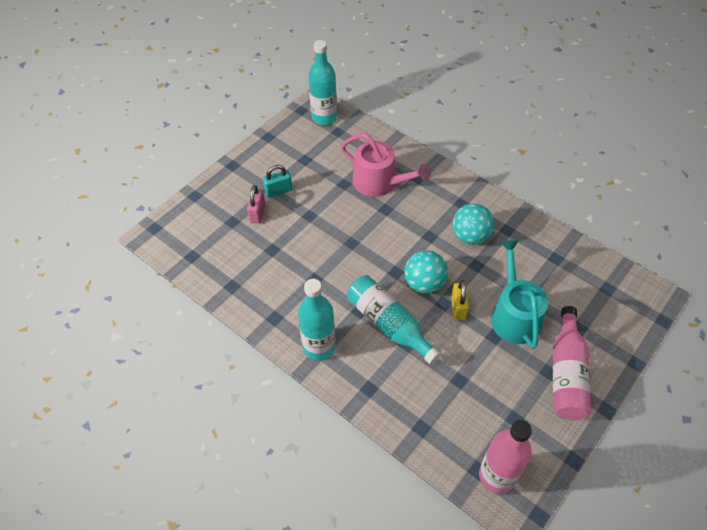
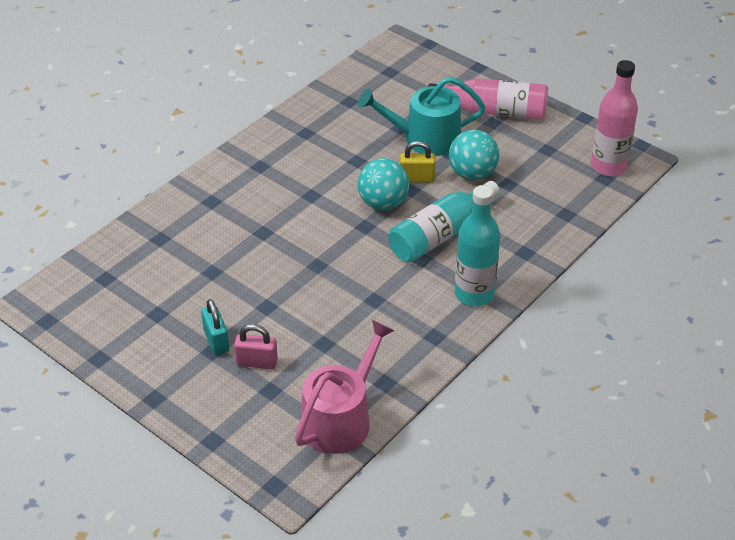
camera: 90 degrees left, 10 degrees down
(324, 117) = (70, 293): turquoise bottle -> none
(380, 183) = (215, 236): pink watering can -> pink watering can (341, 418)
(470, 236) = (314, 162): turquoise ball -> turquoise ball (472, 174)

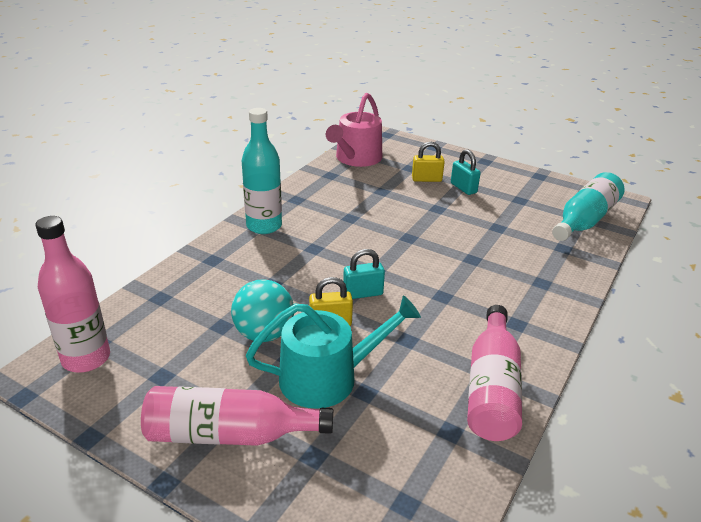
camera: 170 degrees right, 10 degrees down
(257, 362) = (426, 179): pink padlock -> yellow padlock
(308, 122) = (491, 388): none -> pink bottle
(383, 203) = (363, 293): turquoise ball -> turquoise padlock
(440, 234) = (298, 268): turquoise bottle -> turquoise bottle (585, 220)

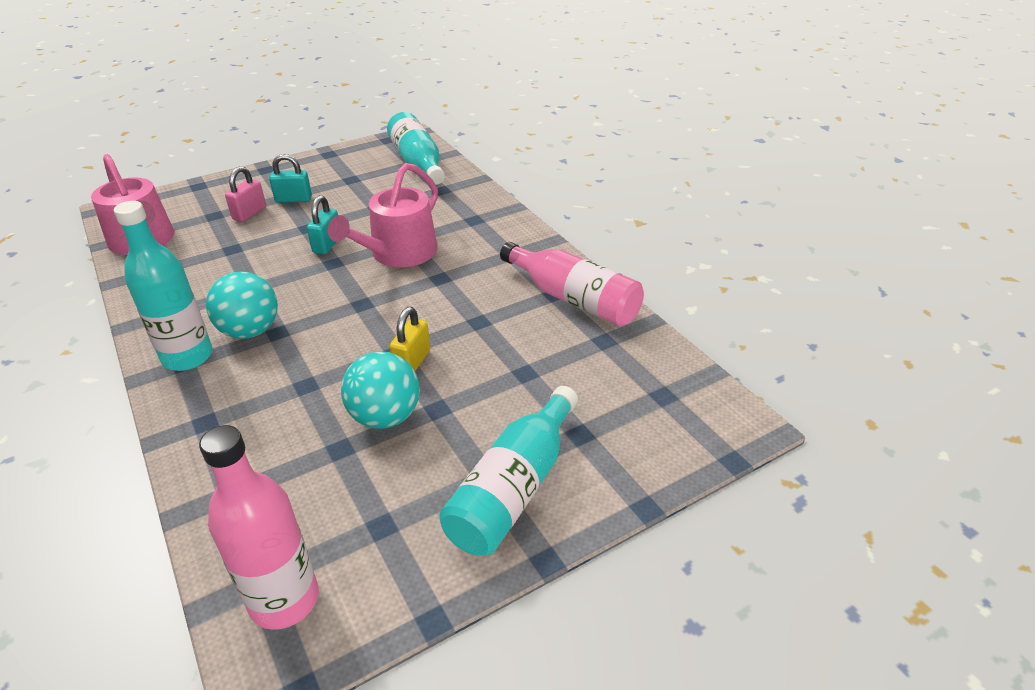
camera: 60 degrees left, 5 degrees up
(229, 434) = (513, 488): pink bottle -> turquoise bottle
(306, 237) = (250, 331): none -> turquoise ball
(328, 377) = (488, 390): turquoise watering can -> none
(363, 293) = (388, 324): turquoise padlock -> turquoise padlock (327, 244)
(426, 179) = (249, 213): yellow padlock -> pink padlock
(451, 262) = (398, 254): none -> pink watering can

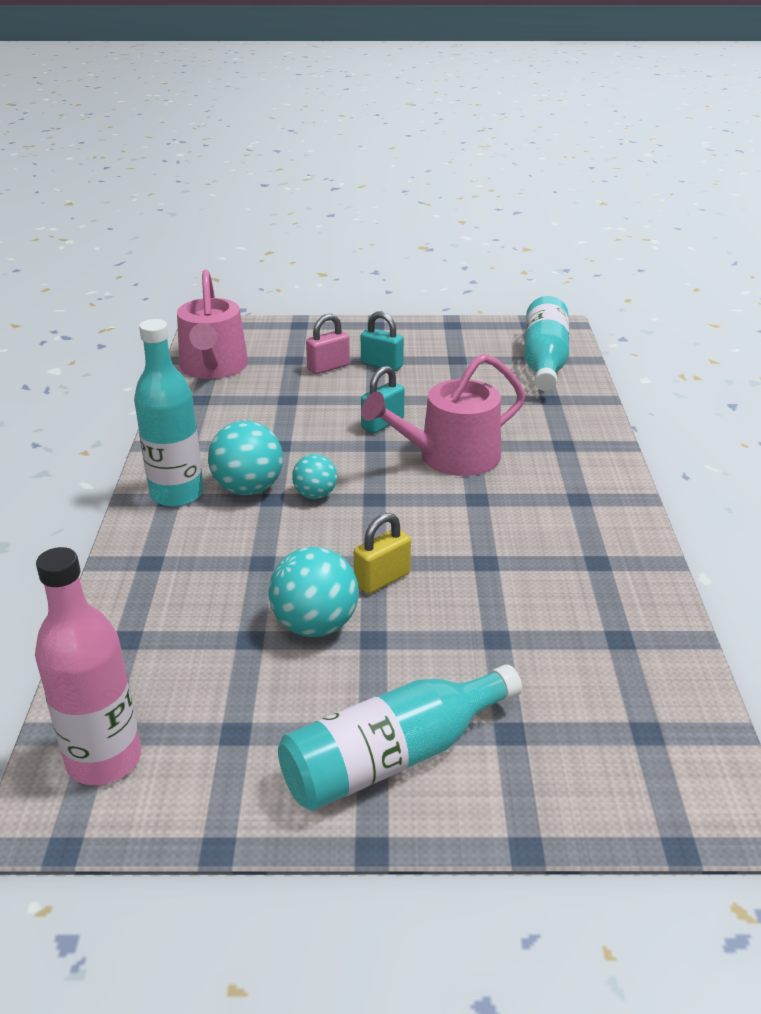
camera: 30 degrees right, 5 degrees down
(312, 317) = (315, 495): none -> turquoise ball
(574, 299) = (618, 576): pink bottle -> none

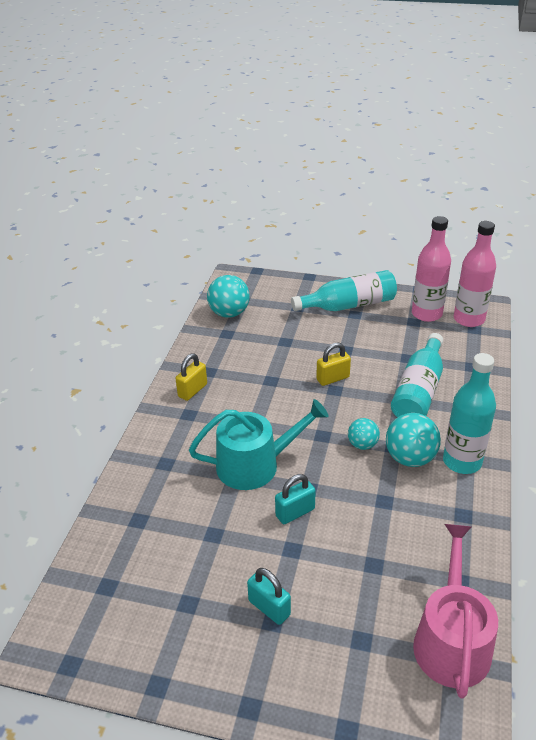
camera: 165 degrees left, 5 degrees up
(203, 760) = (426, 314): none -> pink bottle
(315, 625) = (374, 359): turquoise ball -> turquoise ball (229, 313)
(328, 367) = (326, 614): pink padlock -> none
(450, 457) = (255, 464): pink watering can -> turquoise watering can
(544, 361) = (104, 581): turquoise bottle -> turquoise bottle (418, 391)
(600, 529) = (192, 390): none -> yellow padlock

